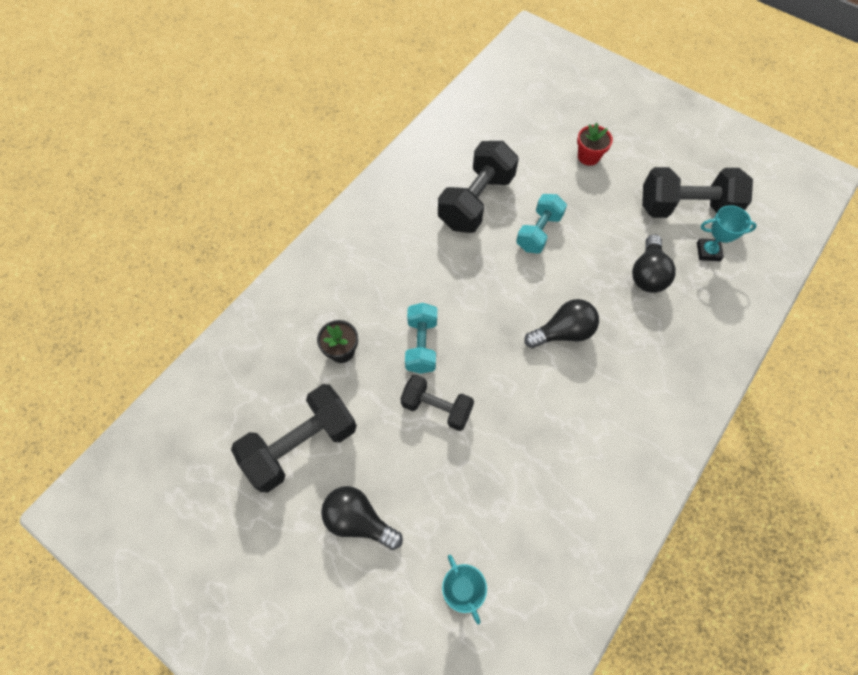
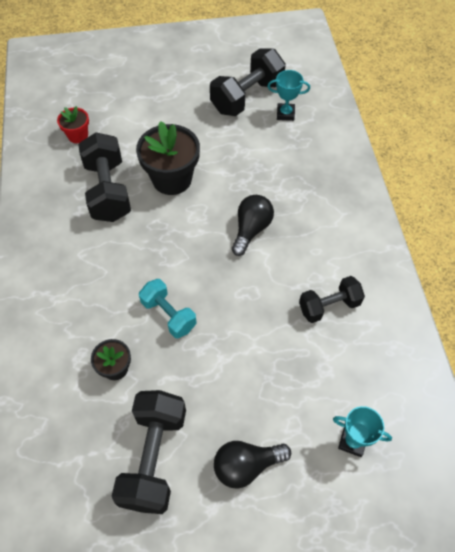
camera: 45 degrees left, 5 degrees down
(436, 408) = (221, 346): black dumbbell -> black dumbbell (329, 306)
(538, 232) = (172, 179): turquoise dumbbell -> black flower pot
(588, 156) = (155, 107): red flower pot -> red flower pot (78, 135)
(647, 274) = (265, 153): black light bulb -> none
(708, 251) = (285, 114): turquoise trophy -> turquoise trophy turned 45 degrees clockwise

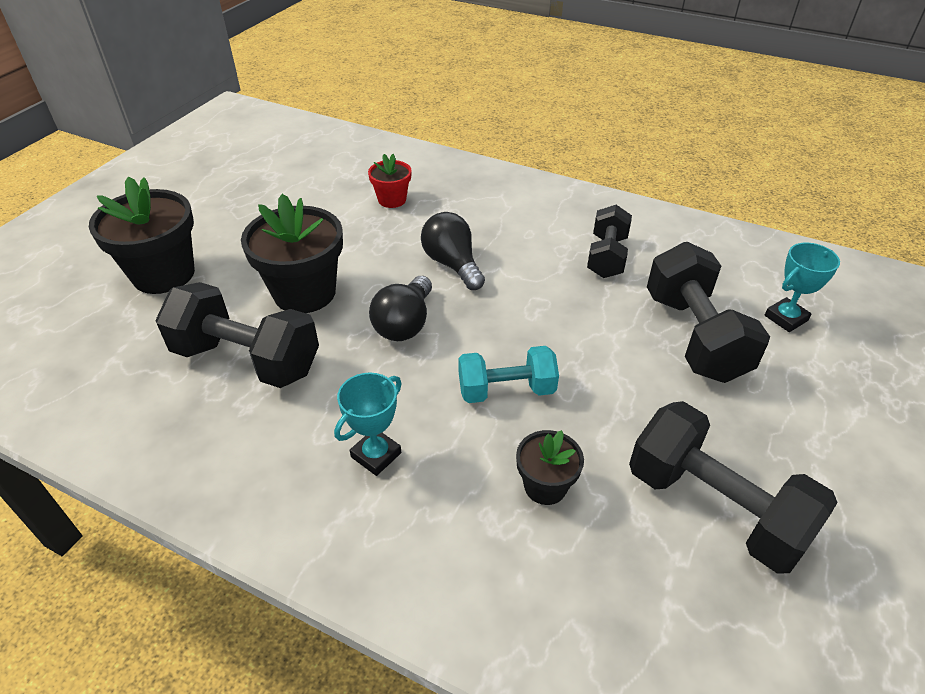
camera: 55 degrees left, 15 degrees down
(78, 135) = (112, 348): red flower pot -> red flower pot (392, 200)
(138, 113) = (163, 274): none -> black flower pot
(246, 465) = (773, 417): black light bulb -> black light bulb (405, 324)
(247, 97) = (268, 184): black dumbbell -> black dumbbell (694, 336)
(285, 114) = (328, 171): turquoise trophy -> turquoise trophy (376, 455)

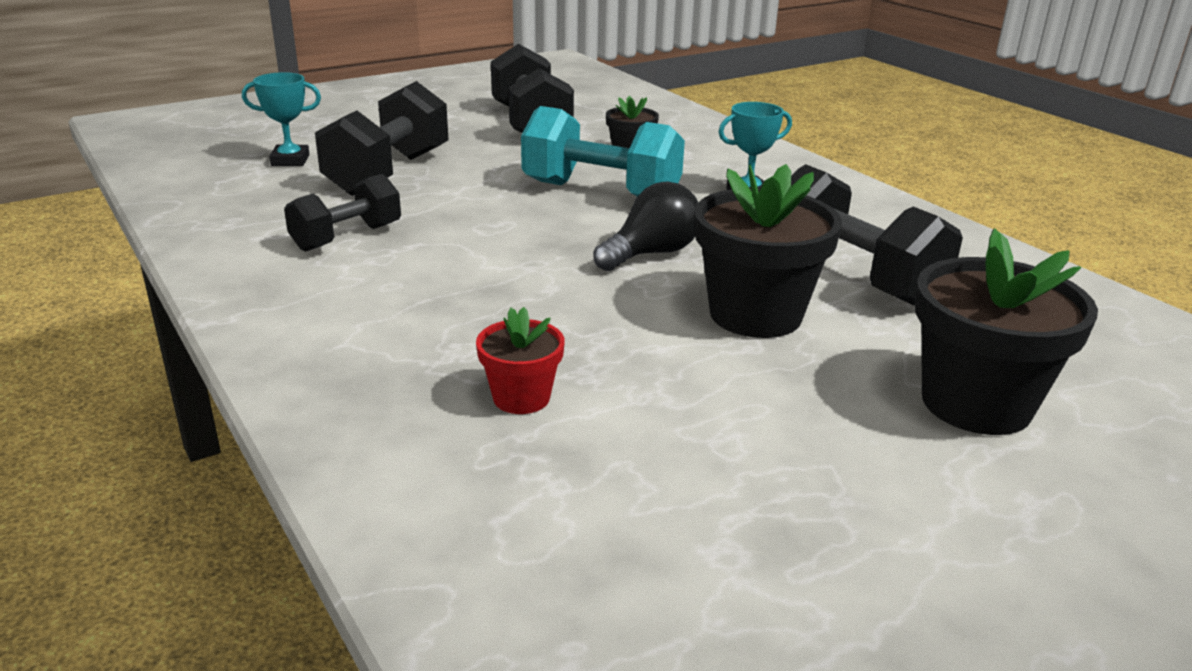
camera: 150 degrees left, 15 degrees down
(452, 264) = (534, 285): black light bulb -> none
(506, 390) = (601, 192): turquoise dumbbell -> turquoise dumbbell, size x1.59

